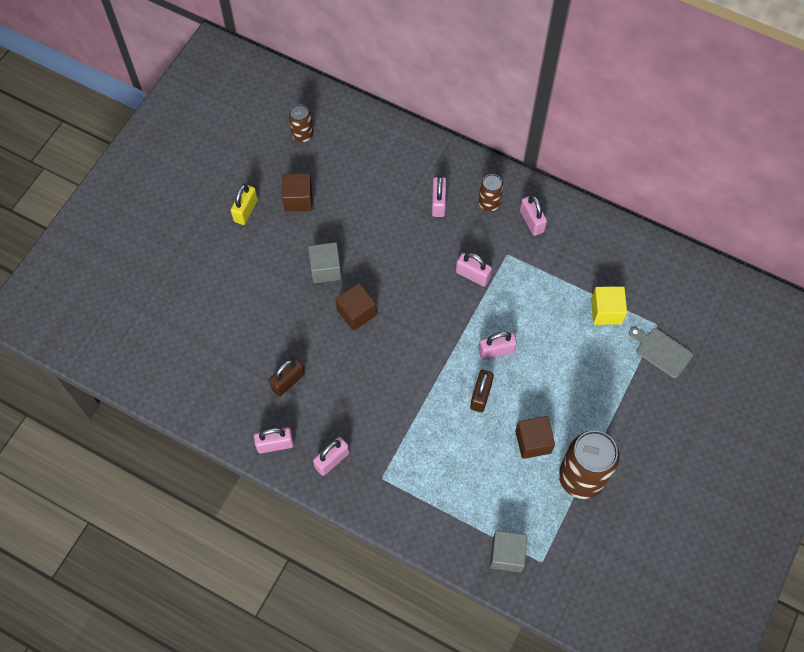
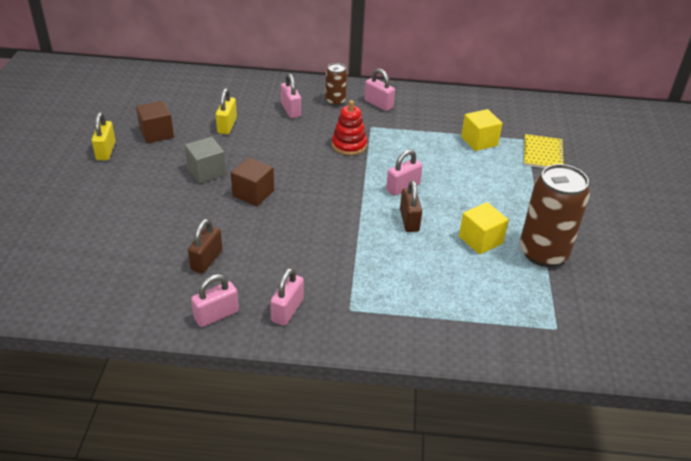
camera: 25 degrees left, 25 degrees down
(302, 135) = (142, 95): brown can -> none
(367, 208) = (227, 125): none -> yellow padlock
(472, 275) = (349, 145): pink padlock -> red stacking toy
(507, 554) = (519, 334): grey cube -> none
(533, 442) = (480, 240): brown cube -> yellow cube
(661, 351) = (543, 154): grey cutting board -> yellow notebook

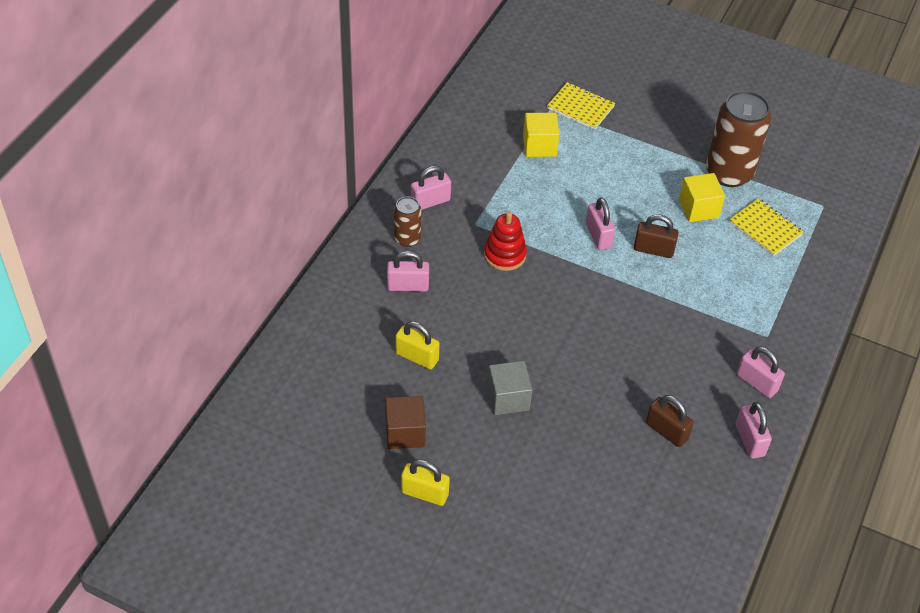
camera: 70 degrees left, 10 degrees up
(253, 193) = (565, 364): brown cube -> none
(489, 288) = (765, 228): none -> yellow notebook

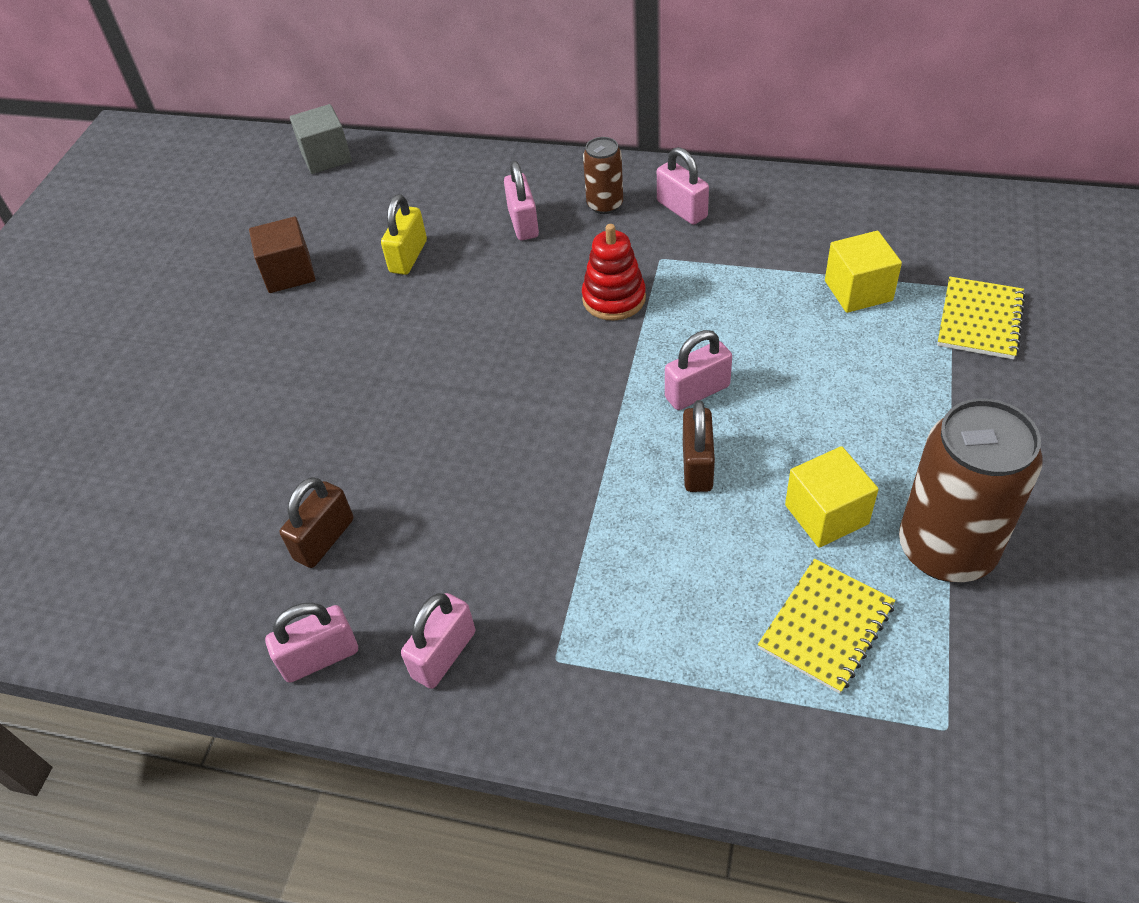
camera: 85 degrees right, 0 degrees up
(424, 493) = (201, 308): yellow padlock -> none
(508, 398) = (357, 352): grey cube -> grey cube (326, 157)

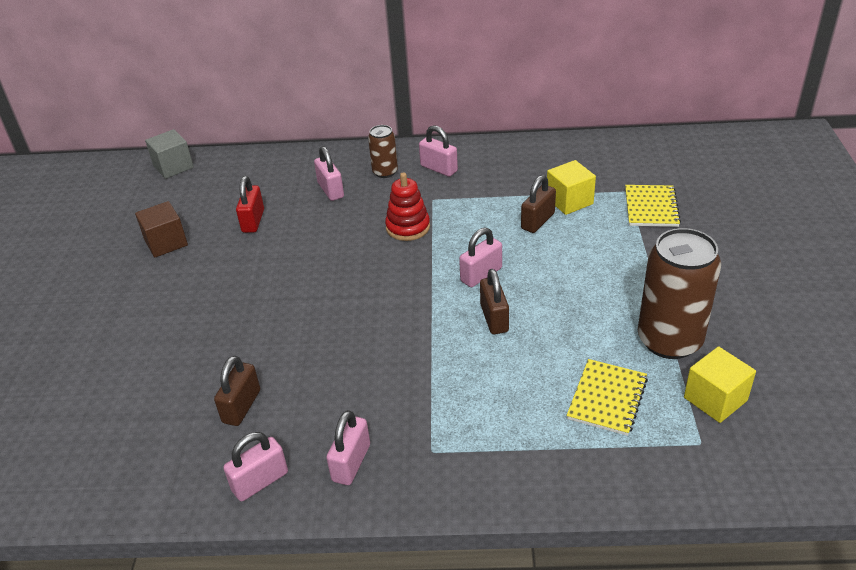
camera: 15 degrees left, 10 degrees down
(408, 256) = (253, 221): yellow padlock -> red padlock
(802, 317) = (537, 221): none -> brown padlock
(826, 514) = (587, 333): yellow cube -> yellow cube (715, 399)

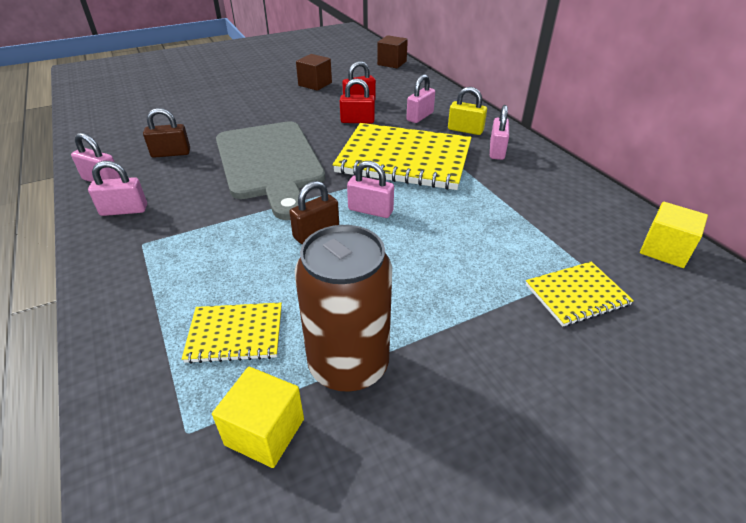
camera: 60 degrees right, 0 degrees up
(173, 167) = (392, 63): grey cube -> brown cube
(299, 235) = (357, 121): none -> red padlock
(339, 323) = (270, 163): none -> grey cutting board
(385, 172) = (465, 130): brown can -> yellow padlock
(408, 227) = (404, 159): red stacking toy -> yellow notebook
(537, 221) = (474, 221): brown padlock -> none
(569, 201) = (526, 233): yellow cube -> yellow cube (664, 250)

